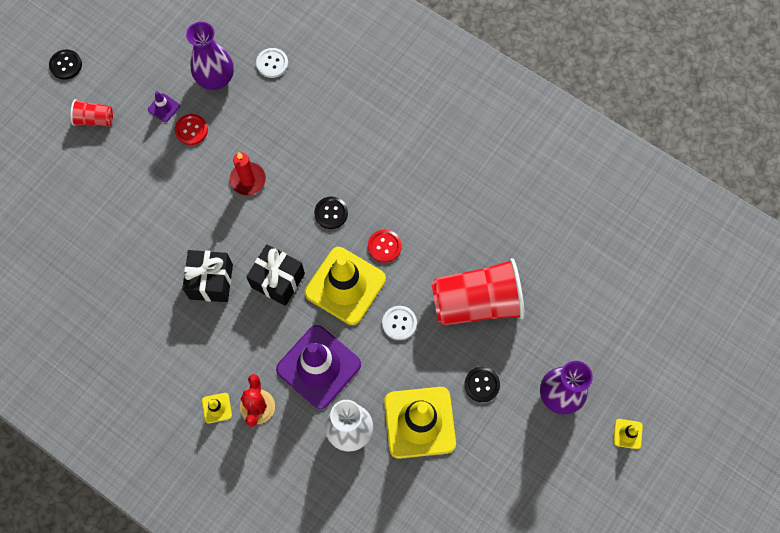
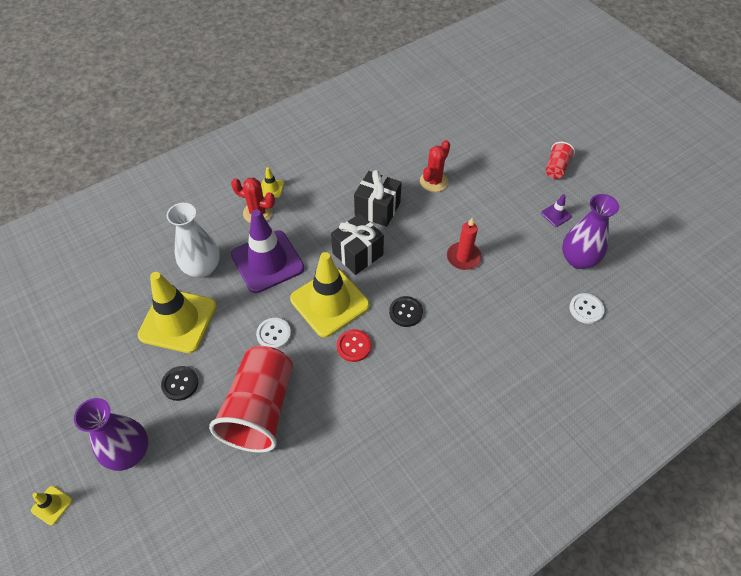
camera: 110 degrees right, 15 degrees down
(66, 65) = (615, 160): black button -> none
(152, 236) = (434, 181): none -> red cactus
(191, 130) = (527, 229): red button -> none

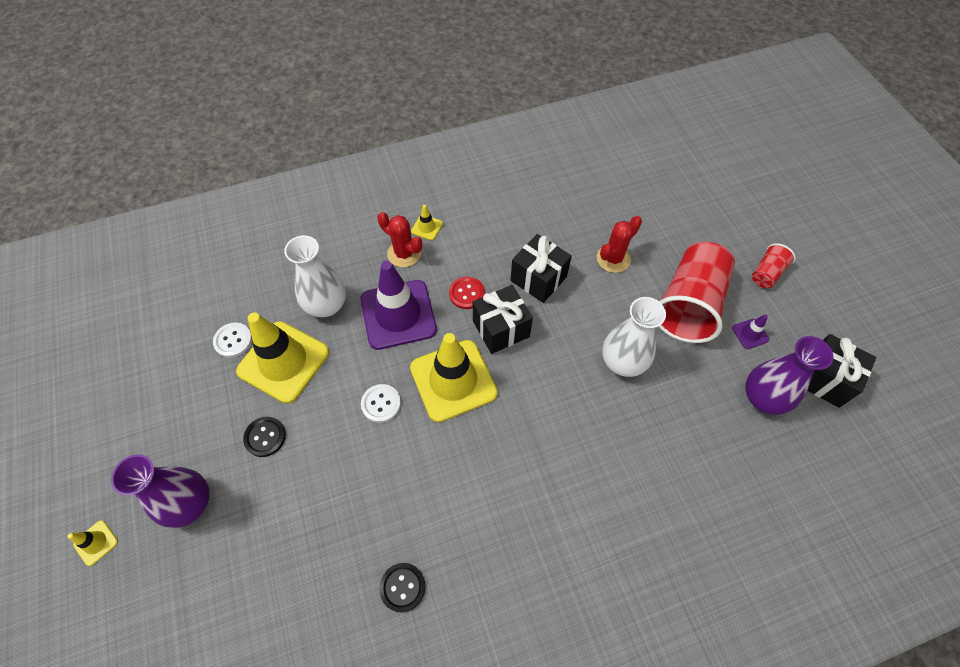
camera: 15 degrees right, 5 degrees up
(260, 409) = (341, 490): red cup -> red cup (688, 305)
(354, 346) = (465, 441): red button -> red button (467, 293)
(405, 312) = (536, 414): black button -> black button (402, 587)
(463, 257) = (622, 362): red candle -> white vase
(586, 309) = (755, 465): white button -> white button (233, 340)
(619, 236) = (823, 379): none -> black gift

